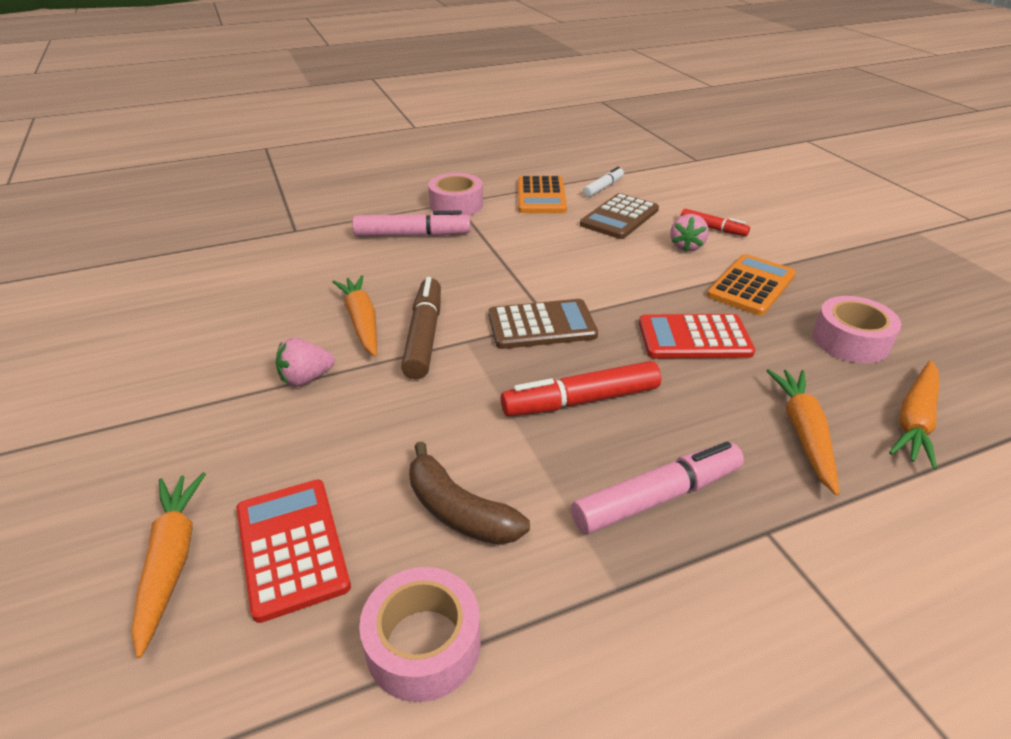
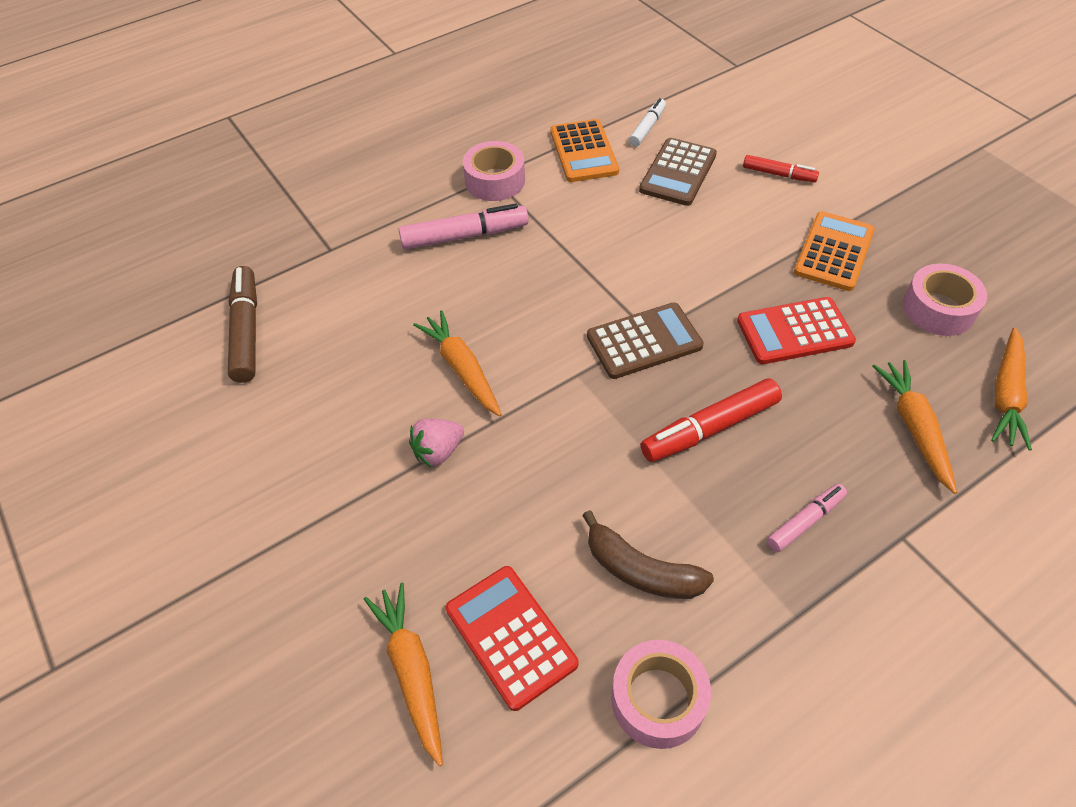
camera: 10 degrees left, 15 degrees up
(424, 336) = (533, 376): brown marker -> brown marker (246, 330)
(657, 497) = (805, 521): pink marker -> pink marker, size x0.60
(686, 246) = (758, 206): pink strawberry -> none

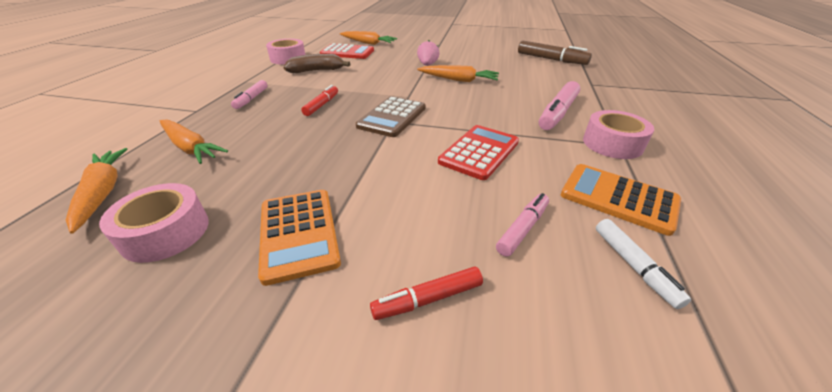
camera: 135 degrees right, 15 degrees down
(678, 173) = (522, 229): brown calculator -> pink marker
(710, 428) = (322, 105): red marker -> red marker, size x0.60
(794, 332) = (300, 159): red calculator -> red calculator (479, 152)

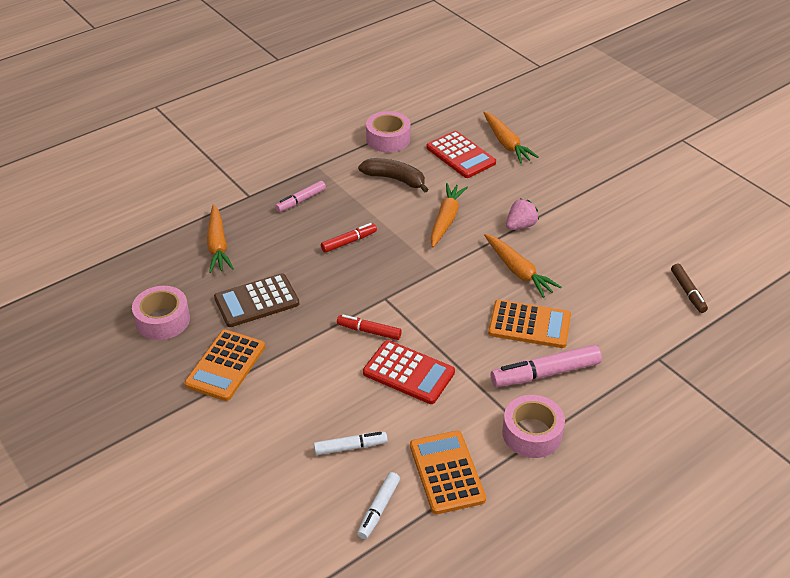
camera: 40 degrees right, 5 degrees up
(102, 193) = (147, 265): orange carrot -> orange carrot (446, 220)
(392, 117) = (389, 292): brown calculator -> brown calculator (257, 301)
(428, 299) = (250, 447): red marker -> red marker (369, 331)
(479, 152) = (408, 373): red calculator -> red calculator turned 45 degrees clockwise
(507, 97) = (529, 325): none -> orange calculator
(522, 229) = (350, 447): pink marker -> white marker
(551, 59) = (688, 292): brown marker -> brown marker, size x0.60

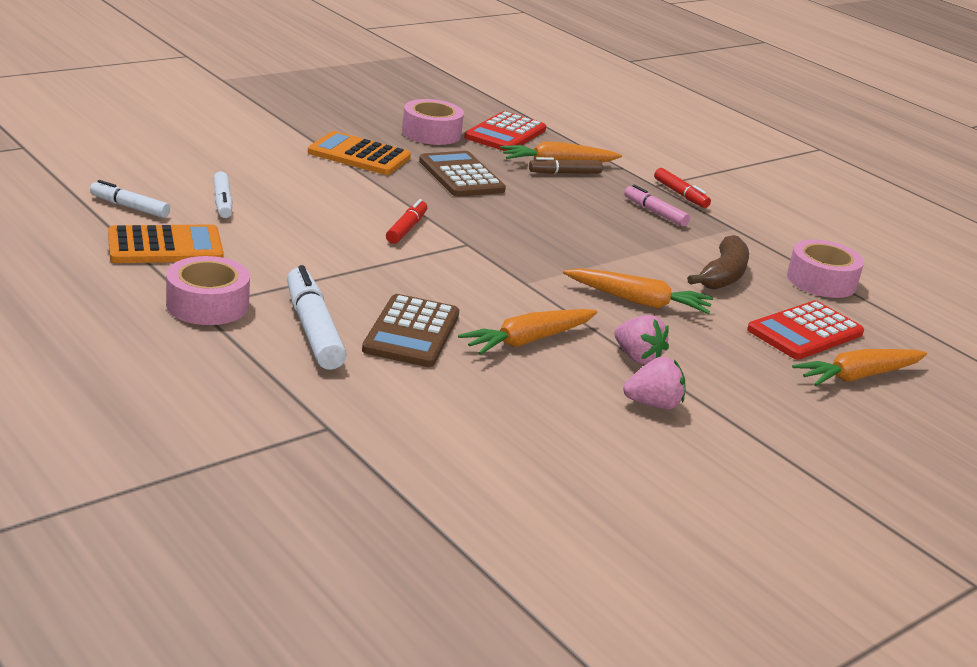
camera: 85 degrees right, 15 degrees down
(349, 242) = (576, 233): red marker -> red marker (680, 194)
(408, 373) = (331, 243): red calculator -> red calculator (505, 134)
(529, 325) = (411, 332): orange calculator -> brown calculator
(545, 373) = (313, 329): pink marker -> white marker
(572, 223) = (653, 404): none -> pink strawberry
(688, 292) = (485, 489): brown marker -> brown marker (564, 173)

